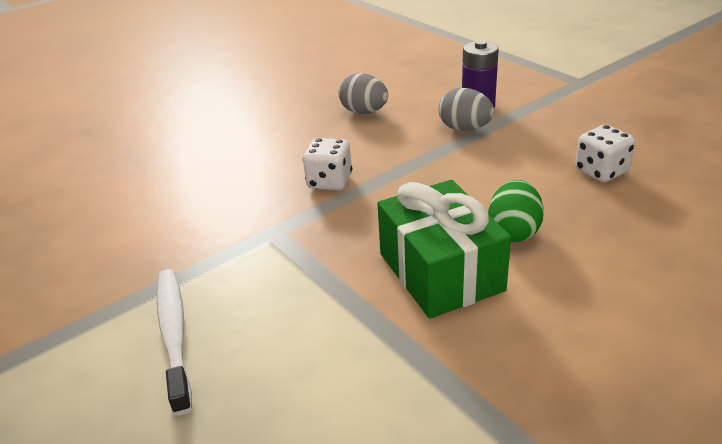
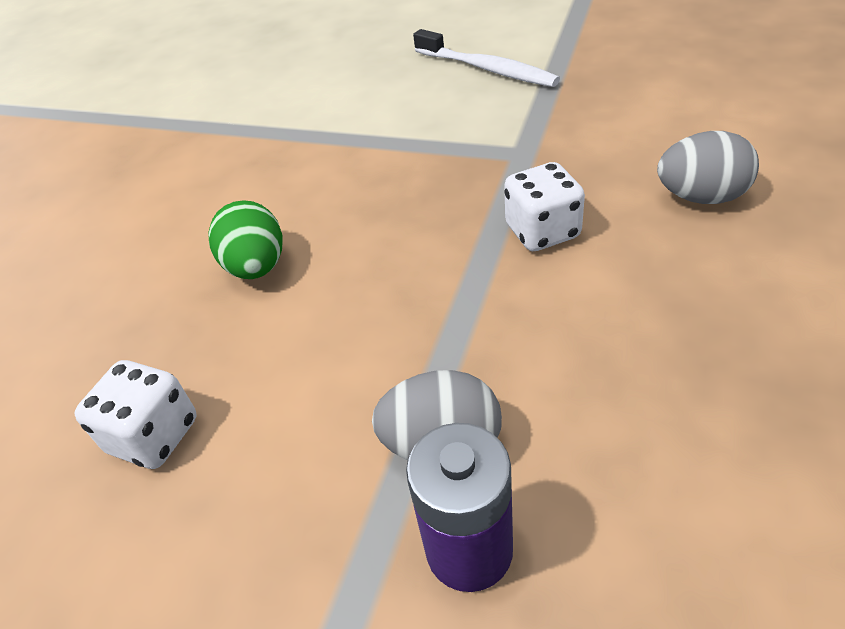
camera: 150 degrees right, 10 degrees up
(364, 112) = (681, 401): grey egg -> grey egg (701, 197)
(441, 272) = (313, 193): green gift -> none

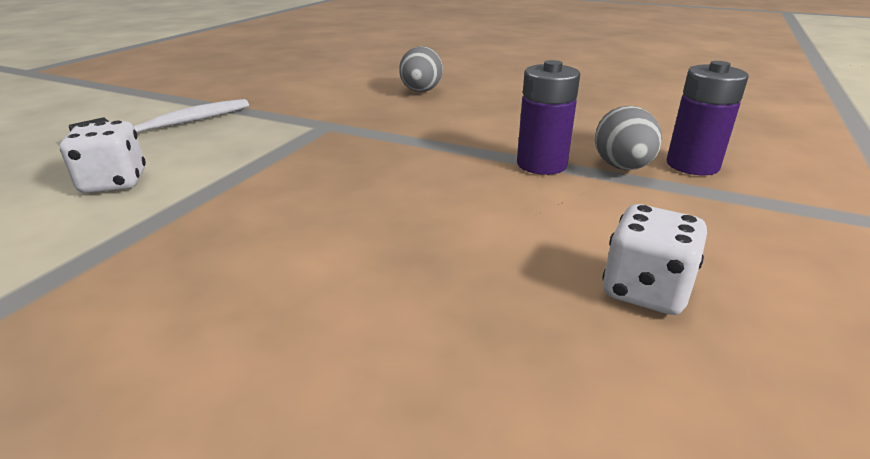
camera: 90 degrees left, 15 degrees down
(257, 267) = (408, 240): green egg -> none
(438, 352) = (541, 164): none -> purple battery
(542, 232) = (428, 127): white dice -> white dice (114, 183)

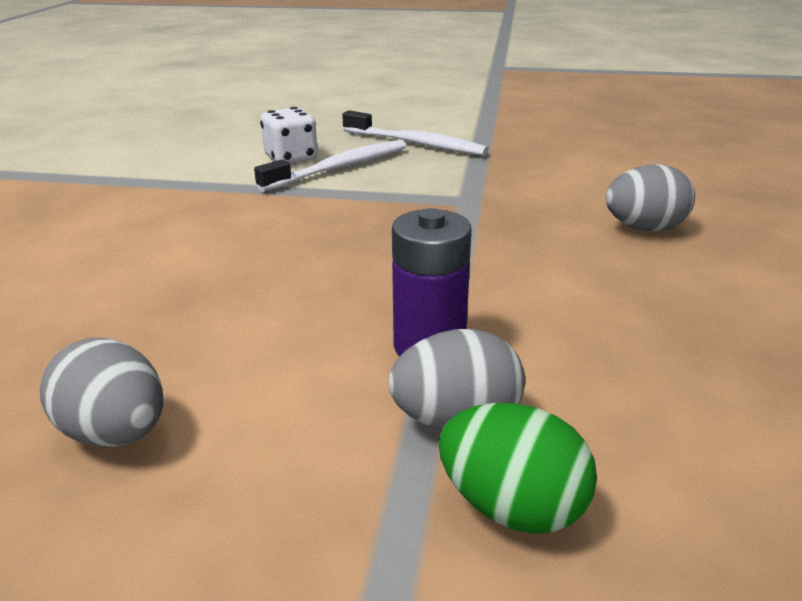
camera: 75 degrees right, 0 degrees up
(185, 162) = (339, 168): none -> white toothbrush
(645, 291) = (115, 433): white dice -> grey egg
(692, 165) = (512, 507): purple battery -> green egg

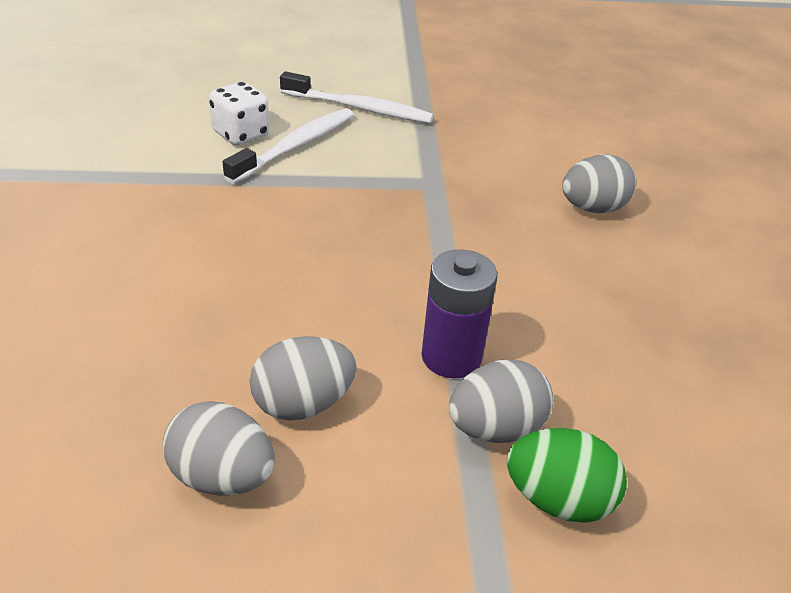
camera: 15 degrees left, 10 degrees up
(240, 374) = (303, 403): none -> grey egg

